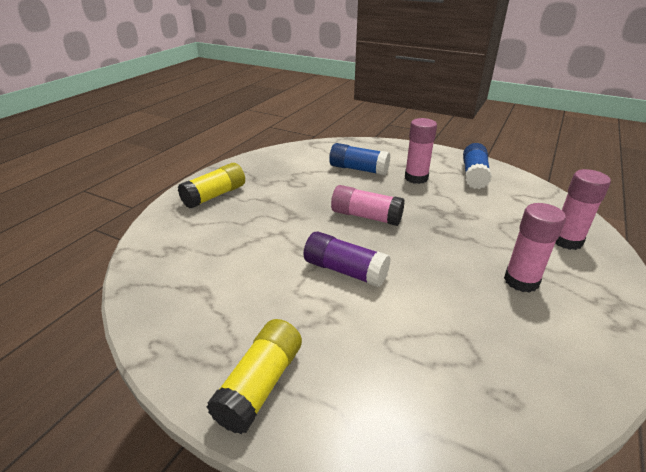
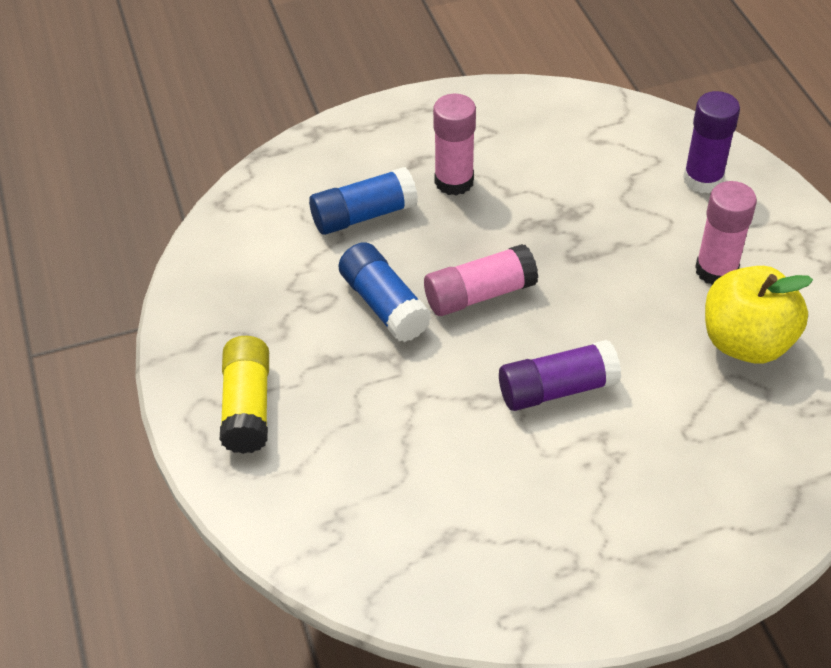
camera: 45 degrees left, 15 degrees up
(260, 385) = (647, 564): yellow glue stick -> none
(474, 175) = (512, 127): blue glue stick -> blue glue stick (384, 304)
(496, 325) = (746, 342): none -> yellow apple
(566, 241) = (703, 179): pink glue stick -> purple glue stick

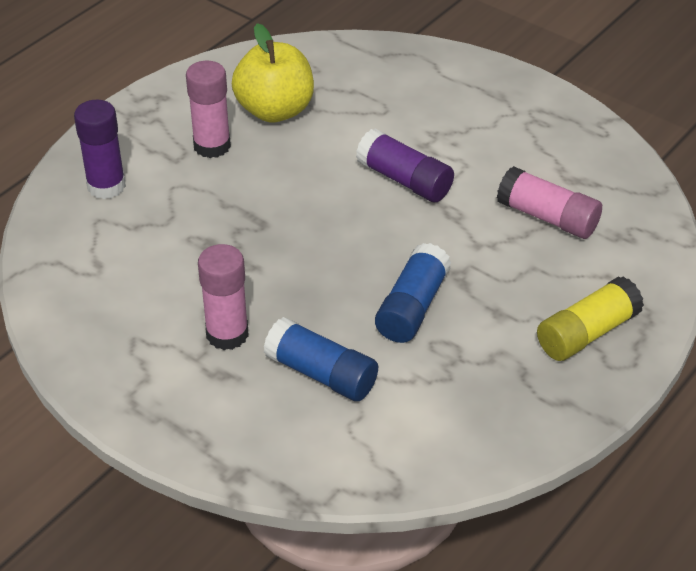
camera: 125 degrees left, 5 degrees down
(479, 294) = (350, 258): pink glue stick -> pink glue stick (548, 217)

